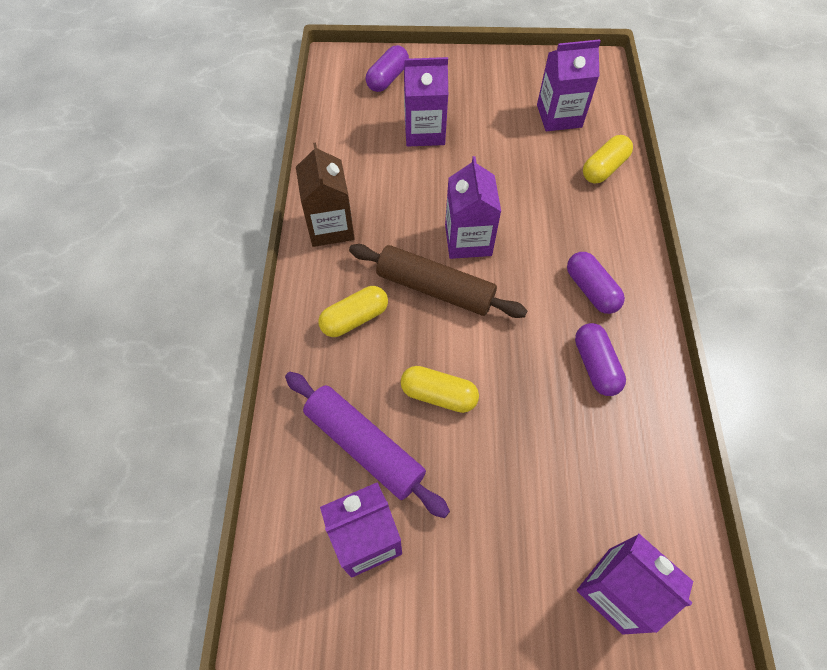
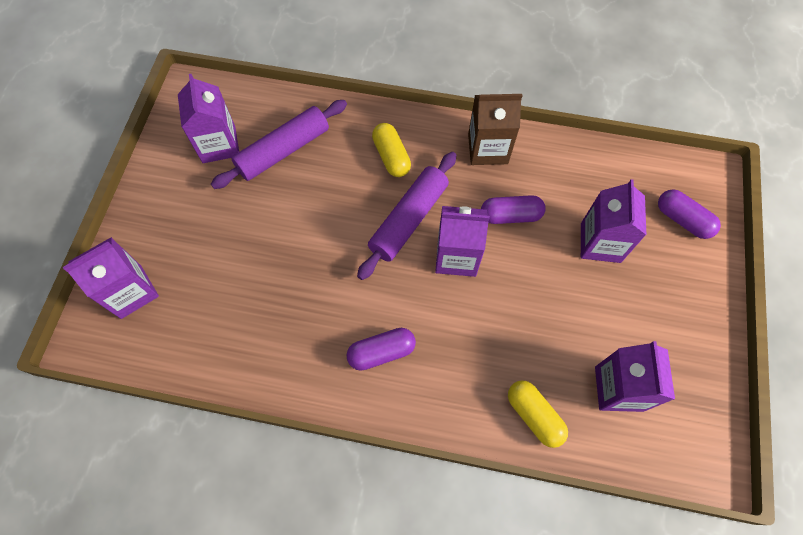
camera: 100 degrees right, 5 degrees up
(435, 289) = (408, 219): brown rolling pin -> purple rolling pin
(438, 395) = (310, 205): yellow capsule -> none
(595, 365) = (305, 332): purple capsule -> purple capsule (510, 216)

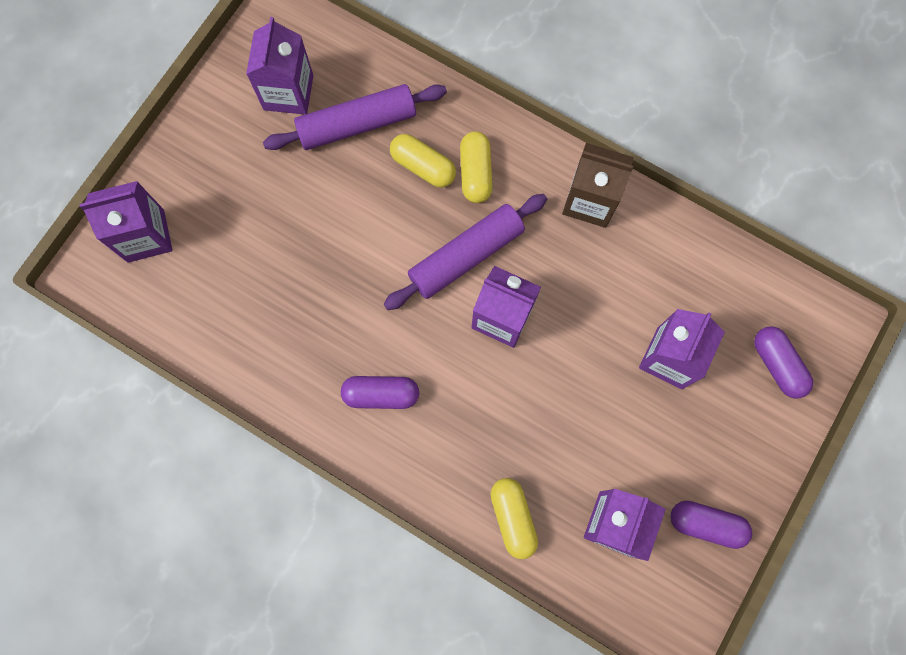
camera: 20 degrees right, 10 degrees up
(348, 165) = (423, 166): none -> yellow capsule
(510, 216) = (581, 291): purple capsule -> purple capsule (706, 524)

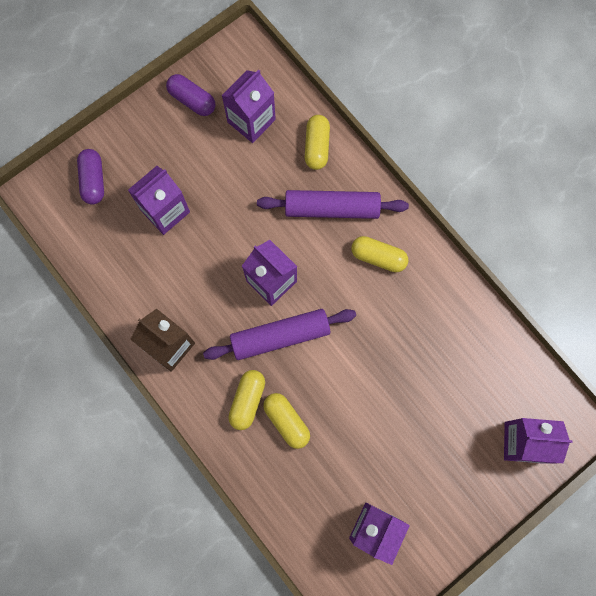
camera: 160 degrees left, 0 degrees up
(357, 124) = (326, 477): purple rolling pin -> purple rolling pin (331, 208)
(381, 394) = (378, 257): purple capsule -> yellow capsule

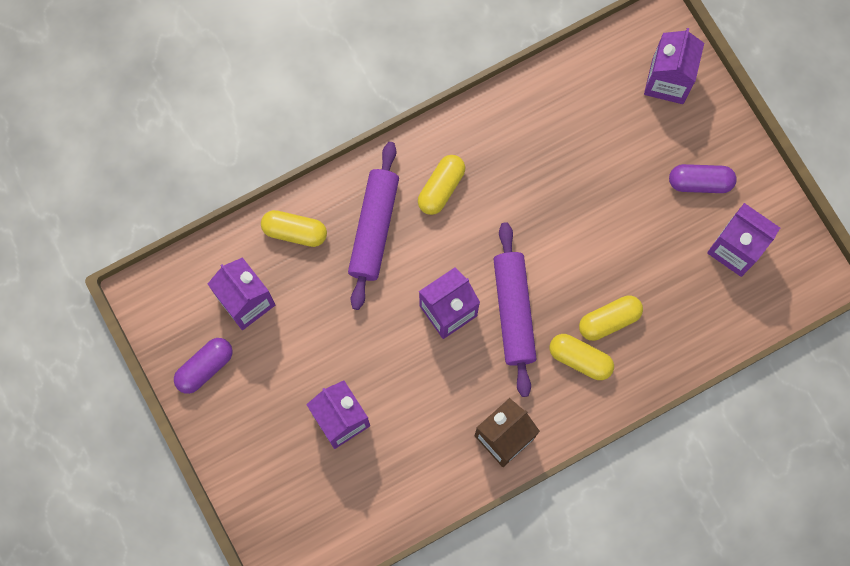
camera: 80 degrees left, 0 degrees up
(93, 180) = (286, 500): purple capsule -> purple capsule (700, 182)

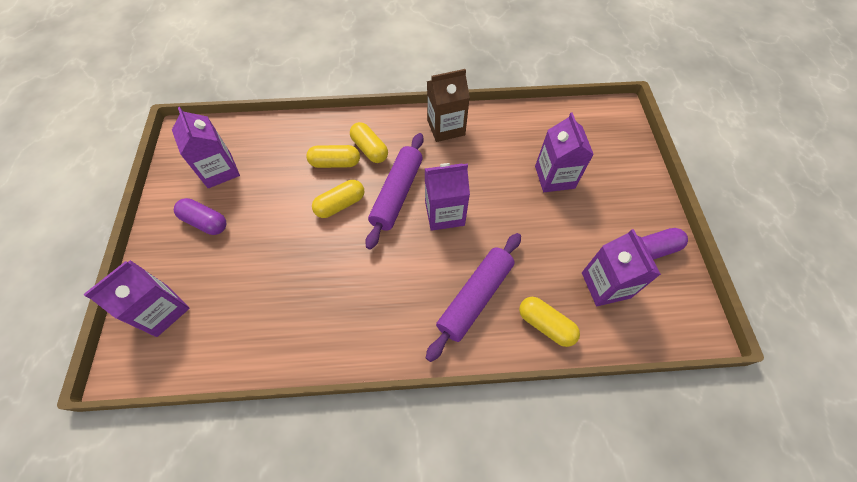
camera: 155 degrees left, 15 degrees down
(441, 188) = (402, 306): yellow capsule -> yellow capsule (340, 204)

